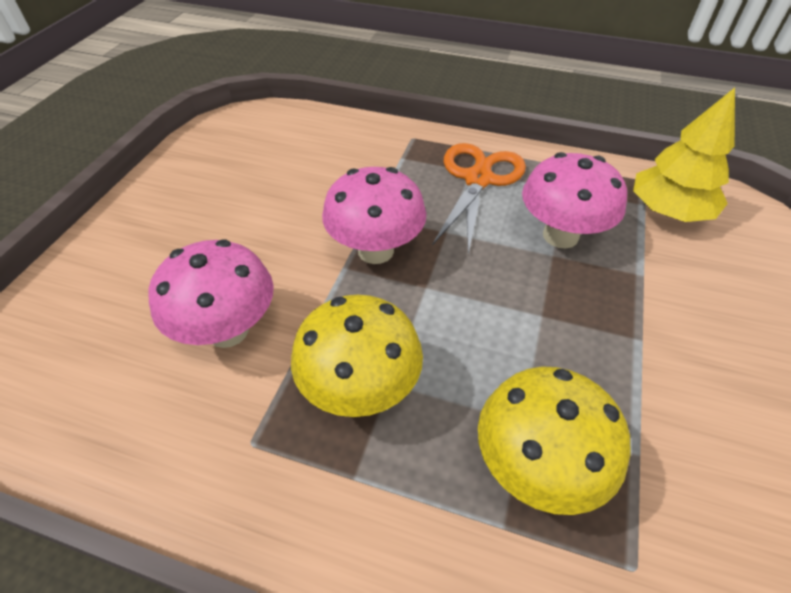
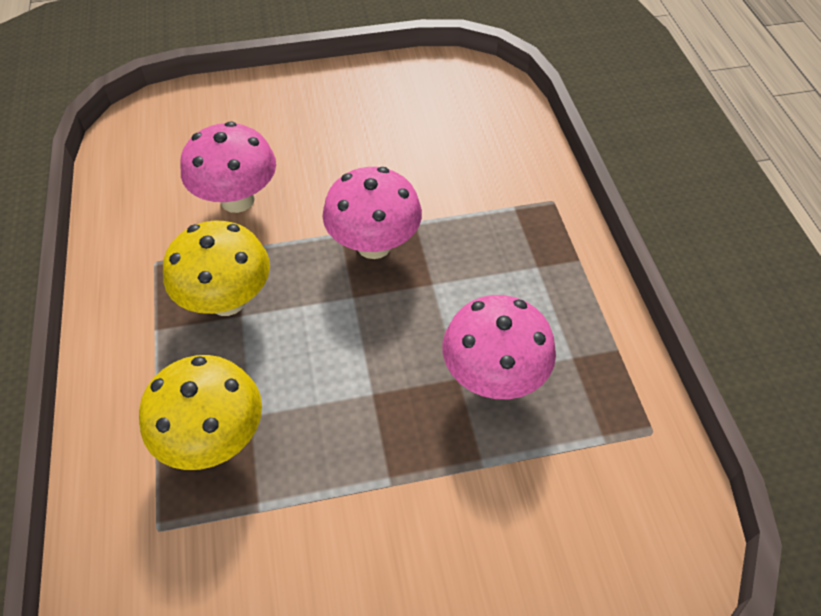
camera: 60 degrees right, 5 degrees up
(478, 179) = (529, 278): orange scissors -> none
(668, 211) = (613, 470): yellow tree -> none

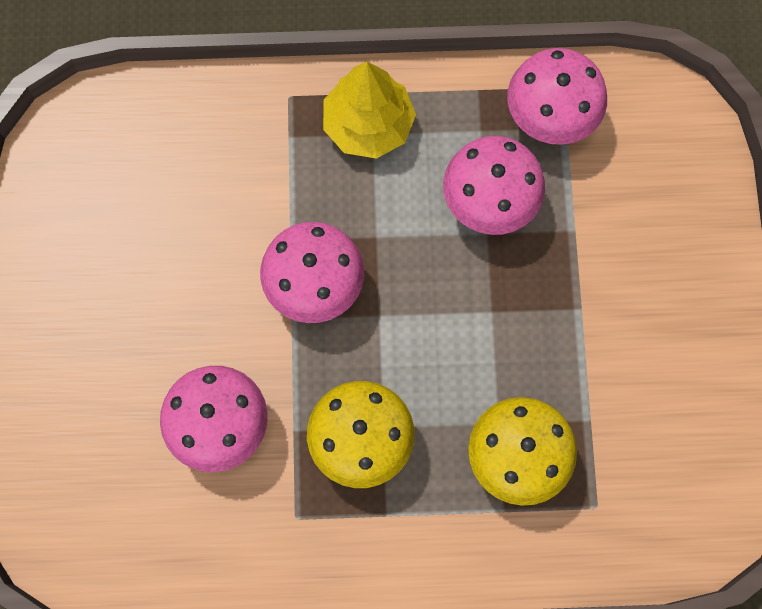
camera: 80 degrees left, 20 degrees up
(546, 262) = (368, 124): none -> yellow tree
(611, 424) = (550, 118): none -> pink mushroom

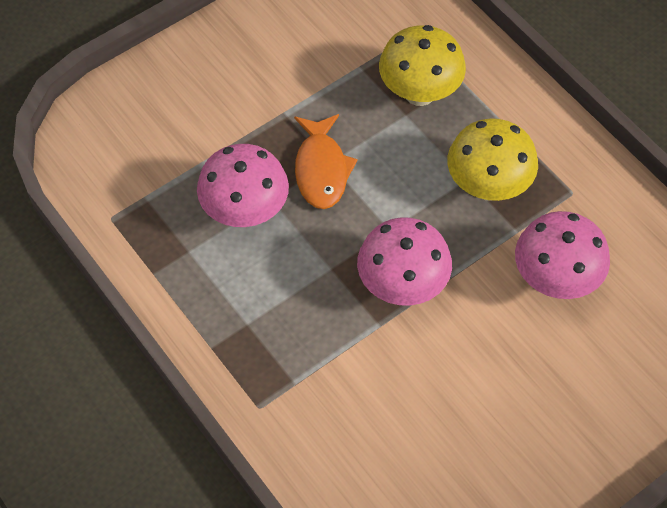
camera: 125 degrees left, 15 degrees down
(368, 124) = (240, 332): yellow tree -> none
(489, 300) = (321, 169): none -> orange fish
(550, 118) = (143, 212): pink mushroom -> none

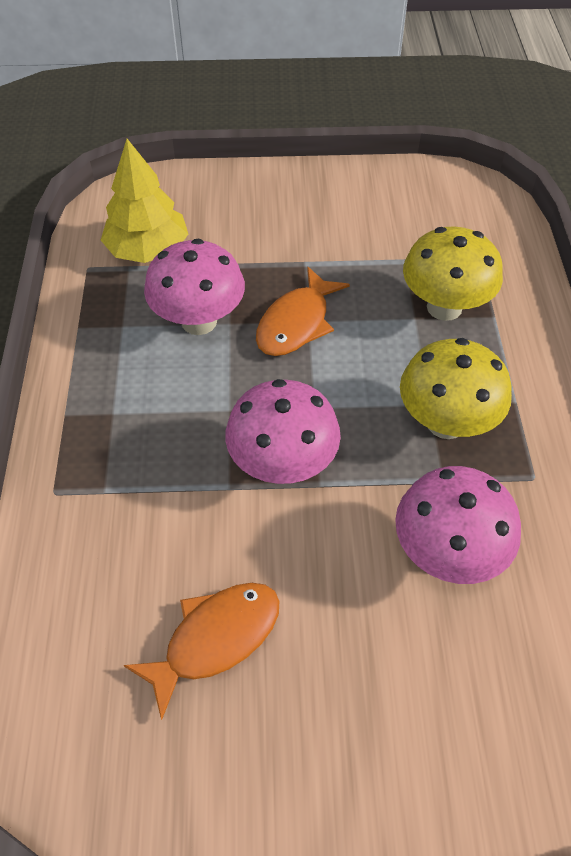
camera: 35 degrees right, 5 degrees down
(147, 173) = (148, 250): none -> yellow tree
(456, 428) = (215, 639): none -> orange fish

